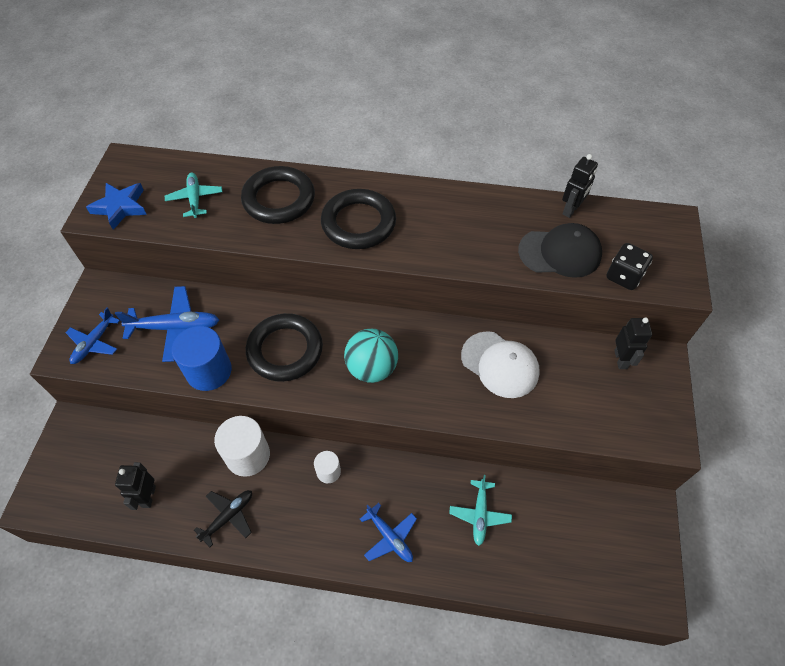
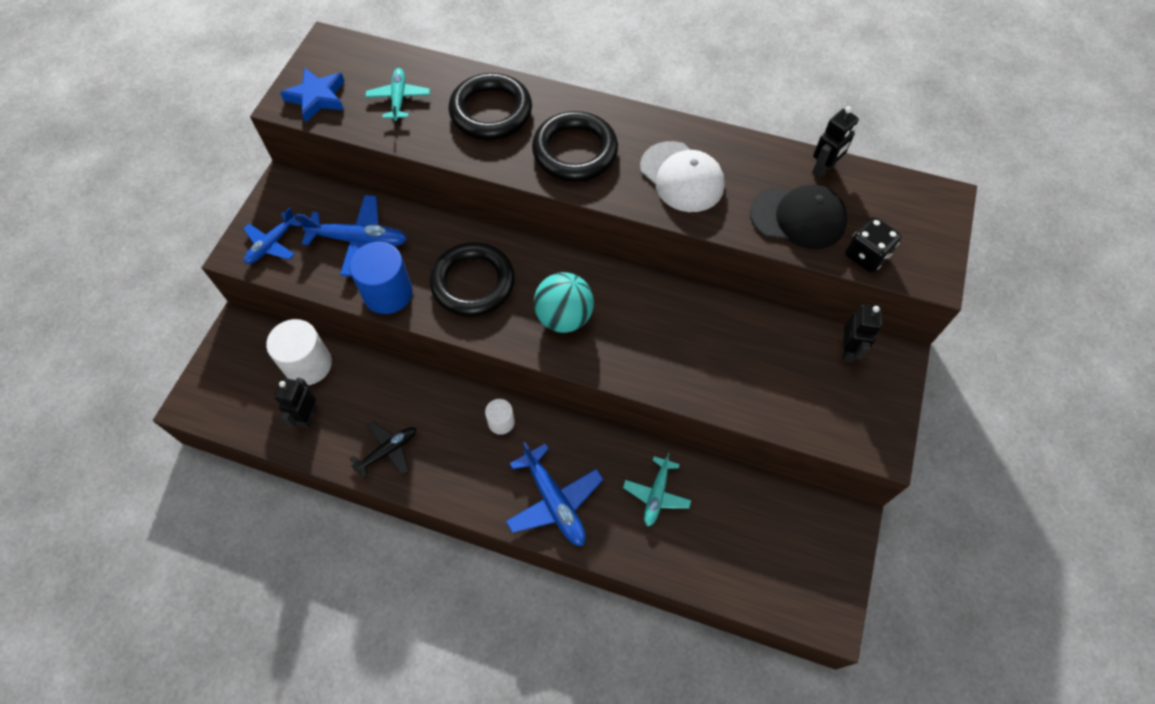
camera: 10 degrees right, 5 degrees up
(248, 455) = (418, 391): white cylinder -> white cylinder (308, 364)
(390, 537) = (554, 501): blue plane -> blue plane, size x1.52
(500, 364) = (707, 335): white cap -> white cap (682, 177)

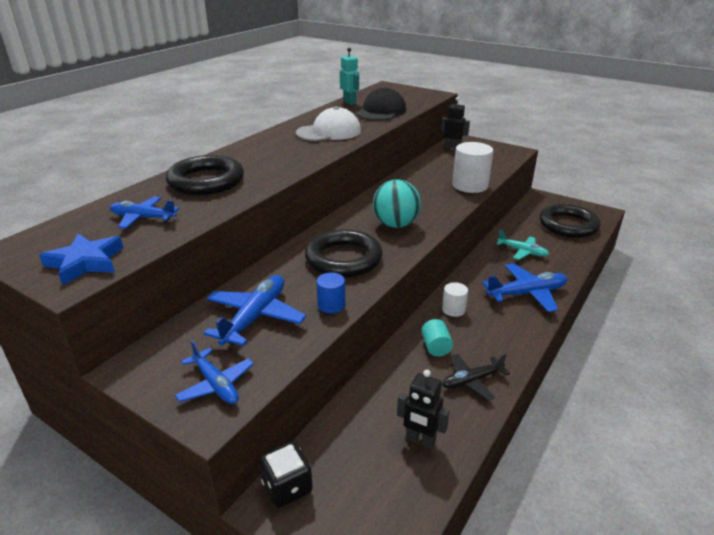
camera: 75 degrees left, 30 degrees down
(308, 364) = (353, 434): white cylinder -> white cylinder (470, 185)
(388, 293) = (331, 305): blue cylinder -> blue cylinder, size x0.54
(388, 451) = (471, 381): black plane -> black plane turned 90 degrees counterclockwise
(399, 99) = (143, 218): turquoise plane -> blue plane
(432, 412) = (436, 347): none -> turquoise cylinder
(575, 151) = (278, 157): black ring -> black ring (568, 225)
(823, 169) = (349, 102): black robot -> turquoise robot
(866, 255) = (416, 103): black dice -> black dice (287, 487)

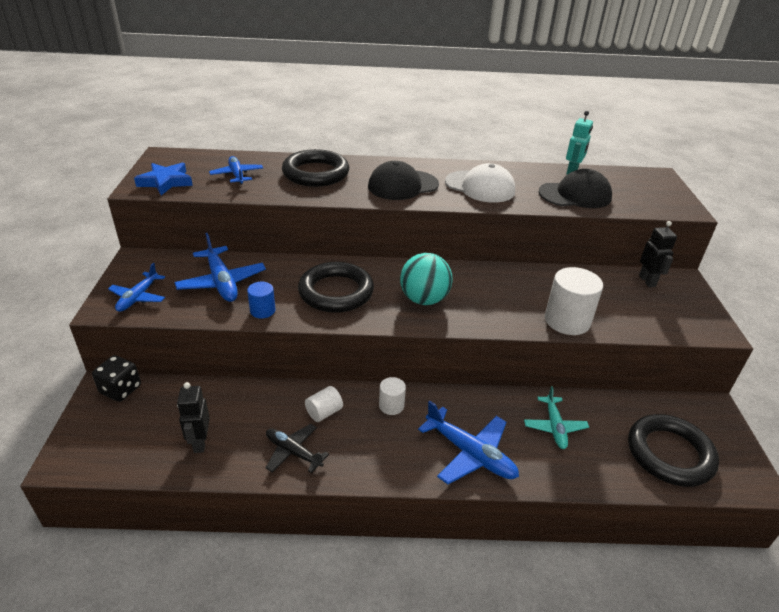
camera: 55 degrees right, 5 degrees up
(255, 317) = (222, 282): blue plane -> blue plane turned 75 degrees clockwise
(286, 155) = (403, 185): none -> black cap
(436, 347) = (324, 412): turquoise cylinder -> white cylinder

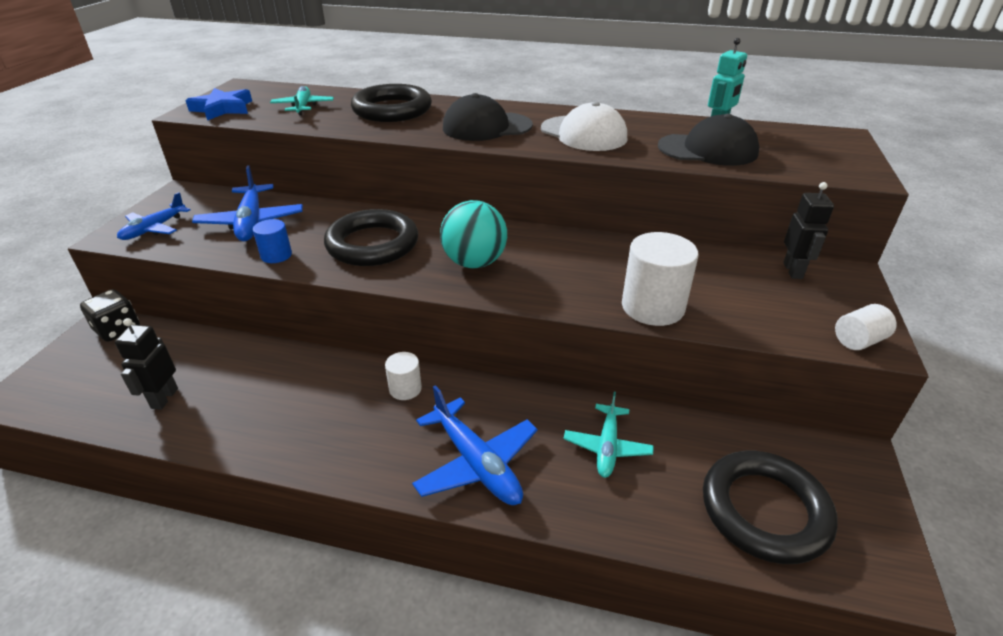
camera: 15 degrees right, 0 degrees up
(237, 175) = (303, 107): blue plane -> turquoise plane
(293, 452) = (260, 425): black plane -> none
(324, 412) = (321, 385): white cylinder -> white cylinder (858, 340)

